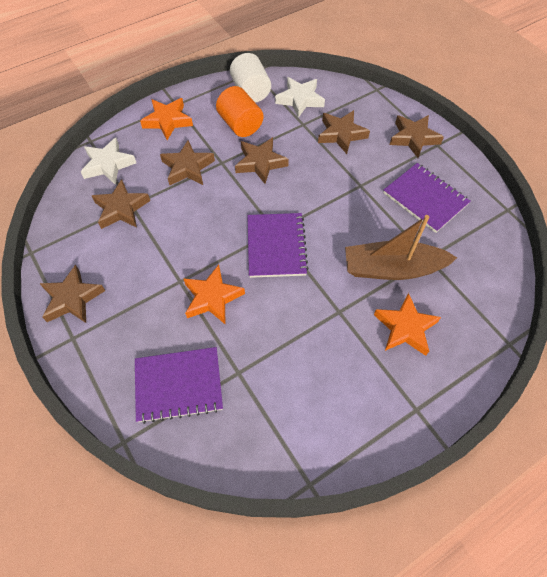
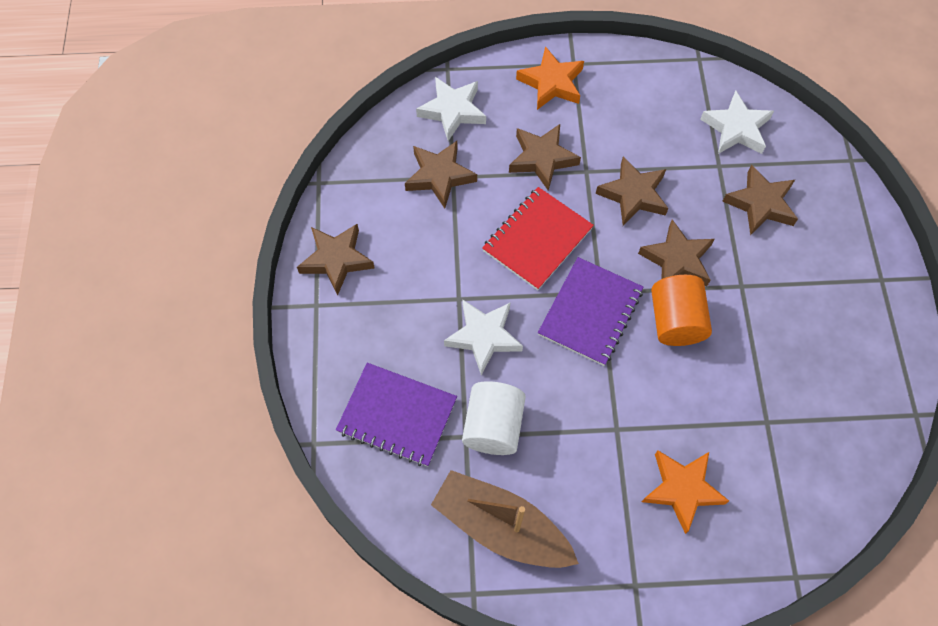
camera: 30 degrees right, 5 degrees up
(212, 297) = (483, 337): orange star -> white star
(213, 218) = (537, 239): none -> red notebook
(240, 125) = (638, 129): orange cylinder -> orange cylinder (675, 321)
(251, 91) = (678, 87): white cylinder -> white cylinder (493, 426)
(392, 269) = (712, 412): brown boat -> brown boat (501, 526)
(413, 138) = (855, 255): brown star -> brown star (677, 260)
(425, 198) = (814, 345): purple notebook -> none

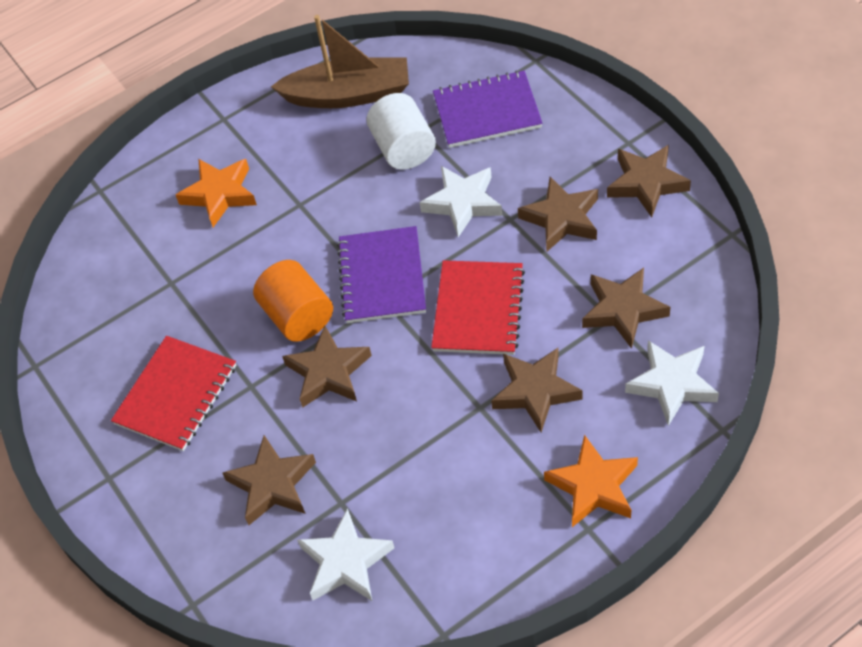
camera: 155 degrees right, 10 degrees down
(633, 195) = (413, 412): brown star -> brown star (561, 218)
(803, 313) = (176, 395): none -> red notebook

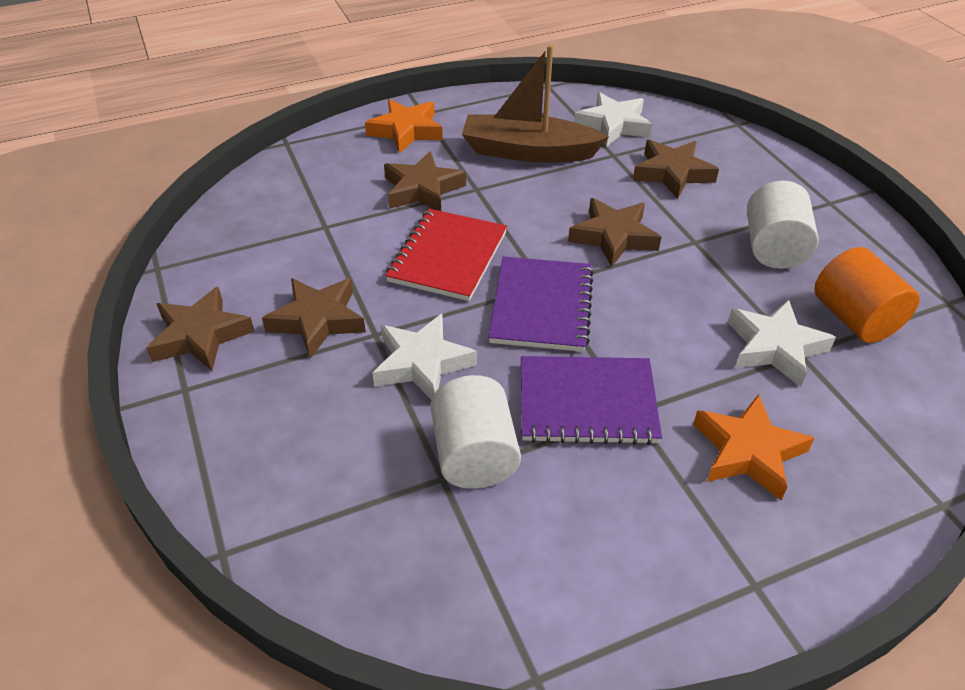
camera: 175 degrees left, 10 degrees down
(176, 395) = (773, 248): red notebook -> white cylinder
(298, 316) = (642, 289): orange cylinder -> orange cylinder (854, 318)
(349, 95) = (537, 572): brown boat -> brown boat (528, 152)
(487, 111) = (337, 481): purple notebook -> purple notebook (587, 403)
(623, 310) = (308, 229): brown star -> none
(672, 384) = (304, 173): white star -> white star (775, 347)

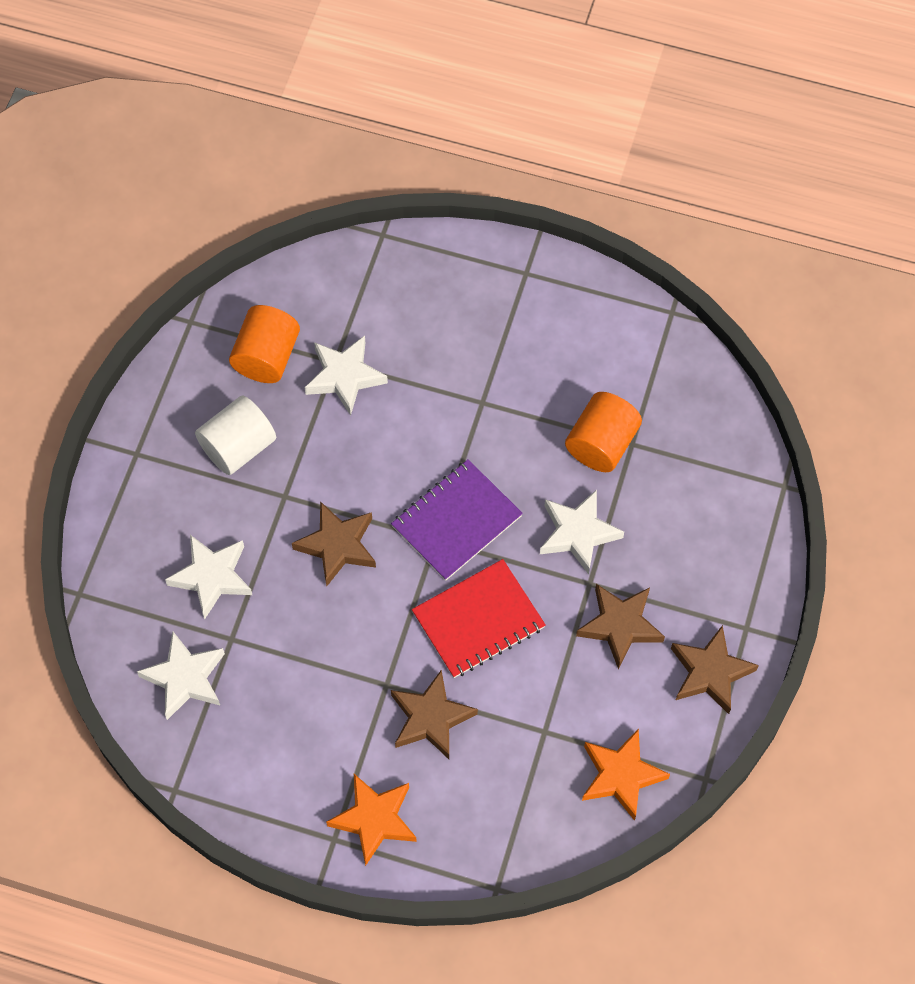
camera: 140 degrees left, 20 degrees up
(474, 455) = (601, 444): white cylinder -> orange cylinder
(528, 152) = (297, 699): brown boat -> none
(587, 403) = (503, 427): purple notebook -> none
(672, 173) = (212, 577): brown star -> white star
(748, 452) = (446, 331): orange star -> orange star (621, 775)

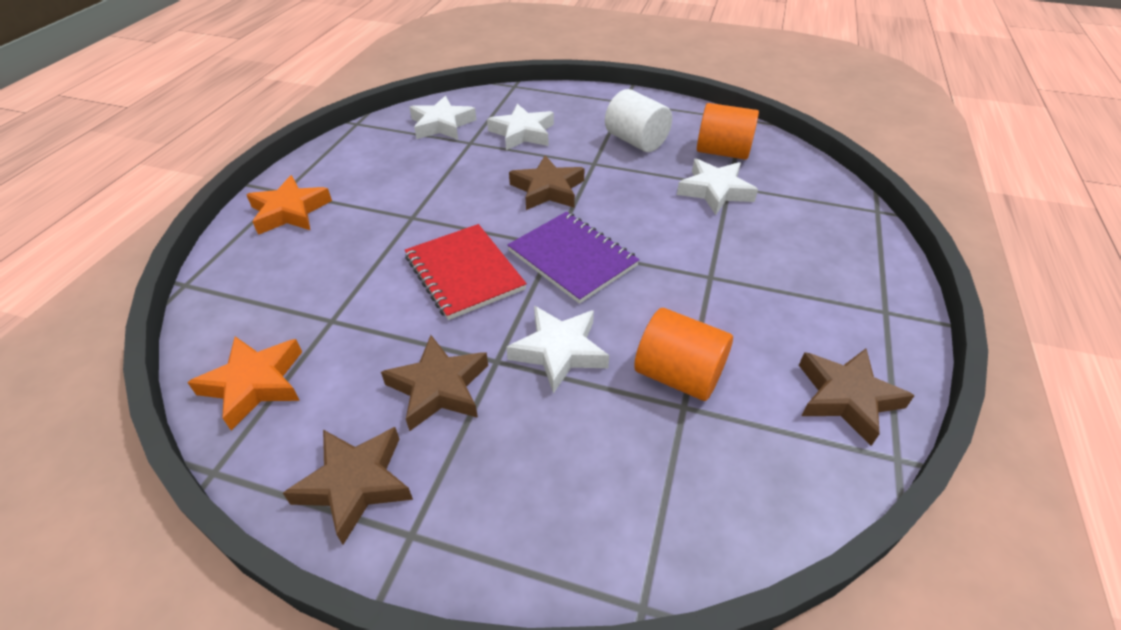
camera: 90 degrees right, 20 degrees down
(430, 718) = (371, 242): brown star -> brown star (846, 397)

